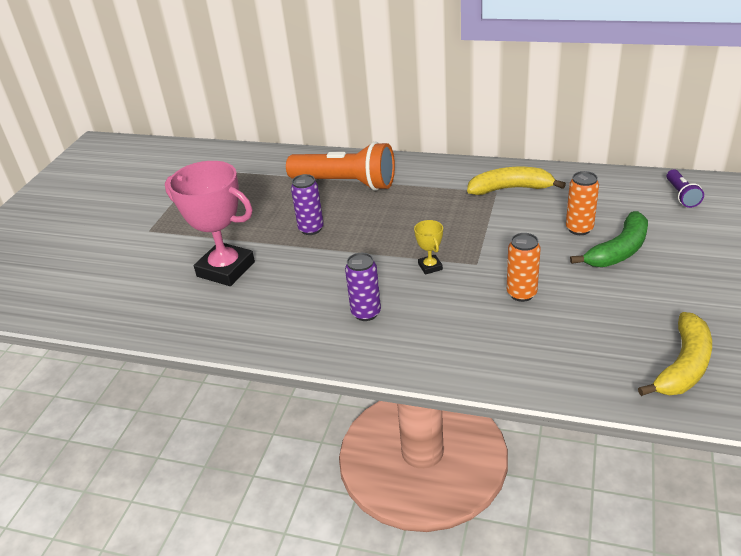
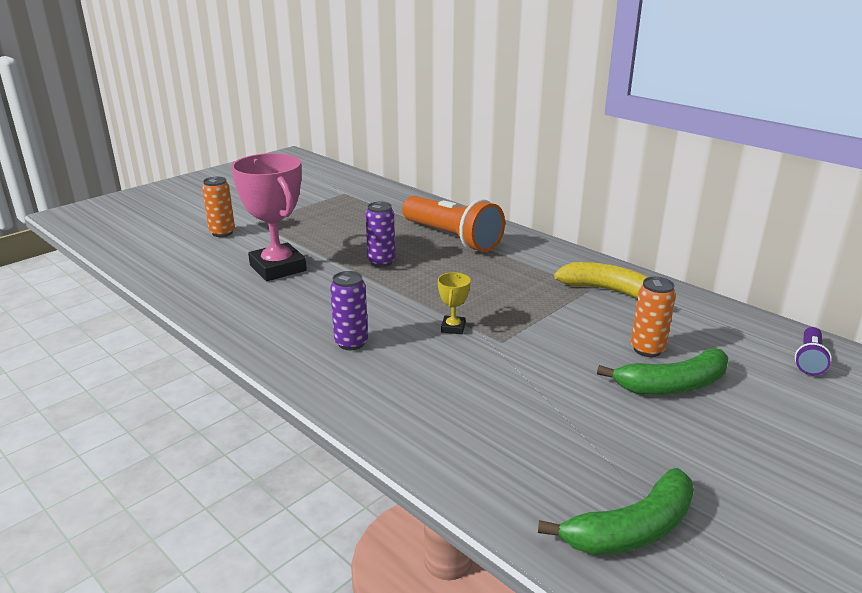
camera: 25 degrees right, 10 degrees down
(521, 293) = (519, 384): orange can -> orange can (222, 233)
(683, 366) = (632, 529): yellow banana -> green banana

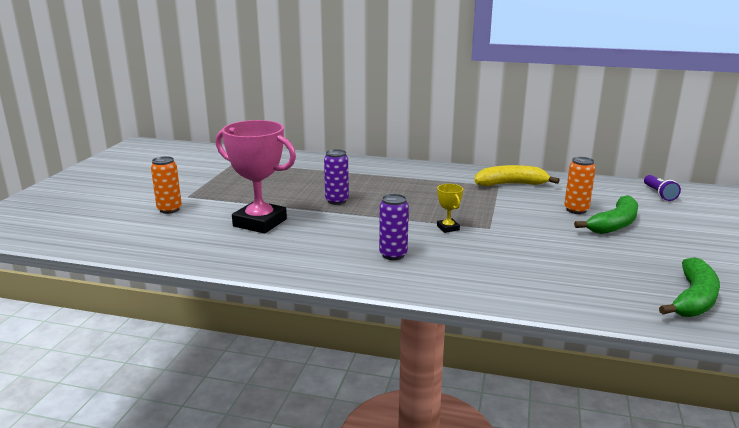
camera: 30 degrees left, 5 degrees down
(452, 238) = (365, 175): orange flashlight -> none

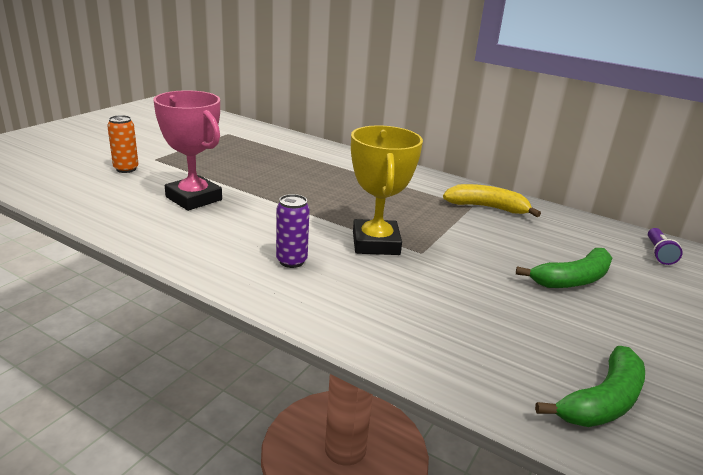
camera: 15 degrees right, 5 degrees up
(337, 201) = (287, 190): purple can -> none
(448, 228) = (375, 243): yellow trophy -> yellow trophy, size x2.32
(576, 210) = (539, 252): orange can -> none

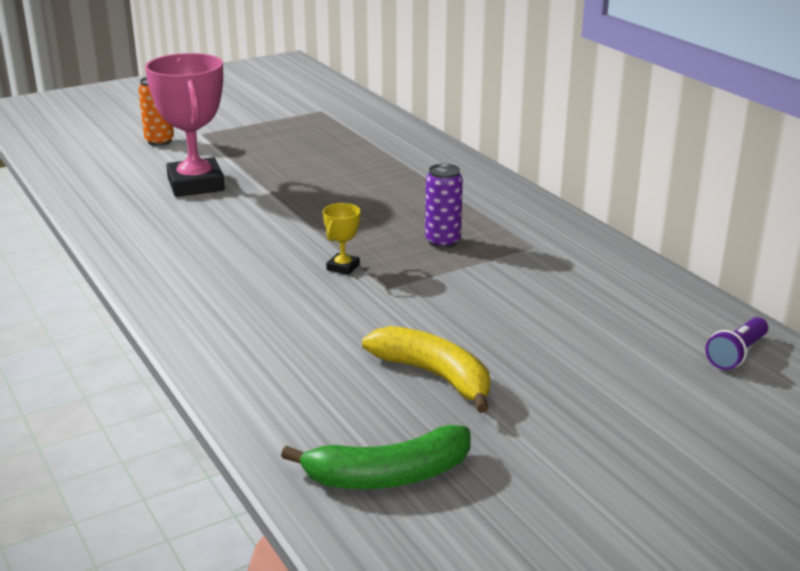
camera: 30 degrees right, 0 degrees up
(291, 261) = (224, 268): purple can -> purple can (442, 242)
(375, 243) = (343, 267): yellow trophy -> yellow trophy, size x0.43
(487, 207) = (553, 251): yellow banana -> yellow banana (435, 376)
(572, 279) = (545, 356): green banana -> none

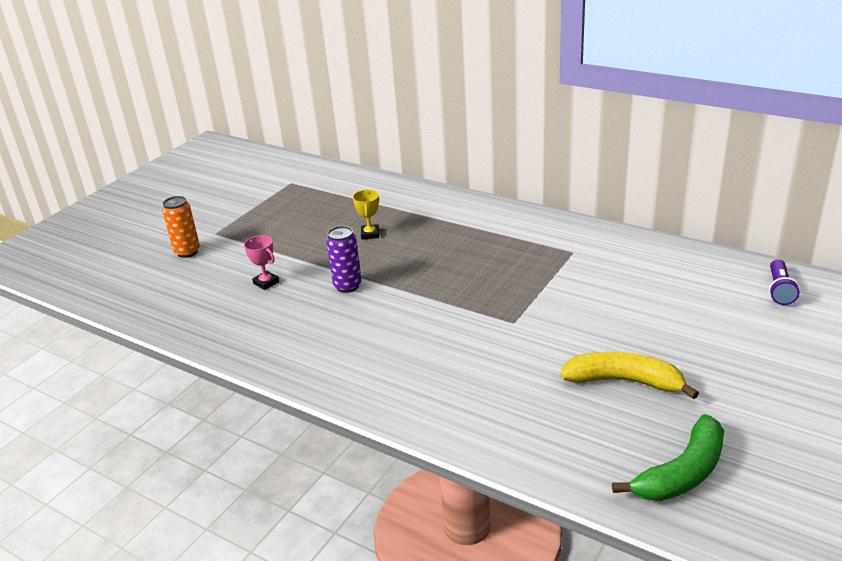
camera: 25 degrees left, 5 degrees up
(196, 184) = (266, 282): pink trophy -> pink trophy, size x0.43
(343, 267) = (464, 316): yellow trophy -> yellow trophy (370, 234)
(442, 242) = (509, 269): purple can -> purple can (347, 286)

